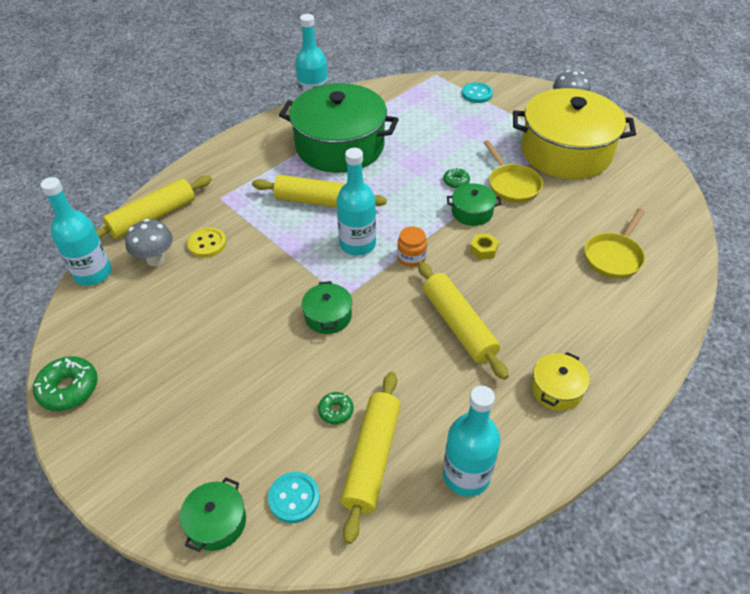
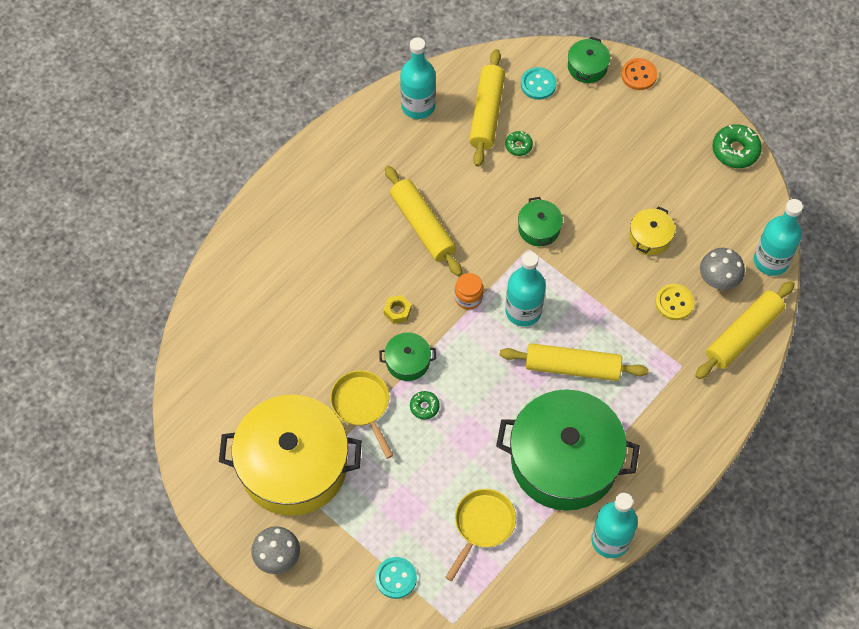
camera: 175 degrees right, 15 degrees up
(147, 503) = (638, 75): none -> orange button
(556, 389) = (344, 173): yellow pot -> yellow pot (650, 237)
(614, 256) = (270, 311): yellow pan -> yellow pan (482, 525)

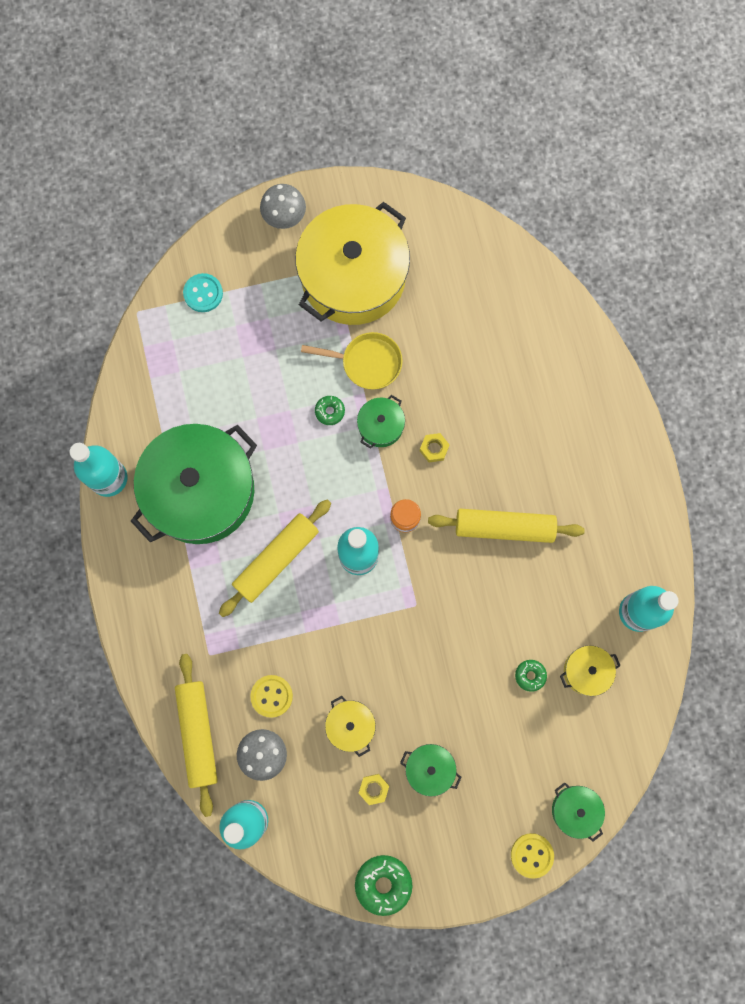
camera: 125 degrees right, 15 degrees up
(482, 525) = (195, 387): yellow pan -> none
(486, 113) = (586, 671): yellow rolling pin -> yellow pot
(538, 84) = (587, 745): turquoise button -> none
(539, 228) = (430, 630): green pot -> green pot (429, 769)
(638, 75) = (532, 855): orange button -> yellow button
(679, 195) = (373, 788): none -> yellow nut

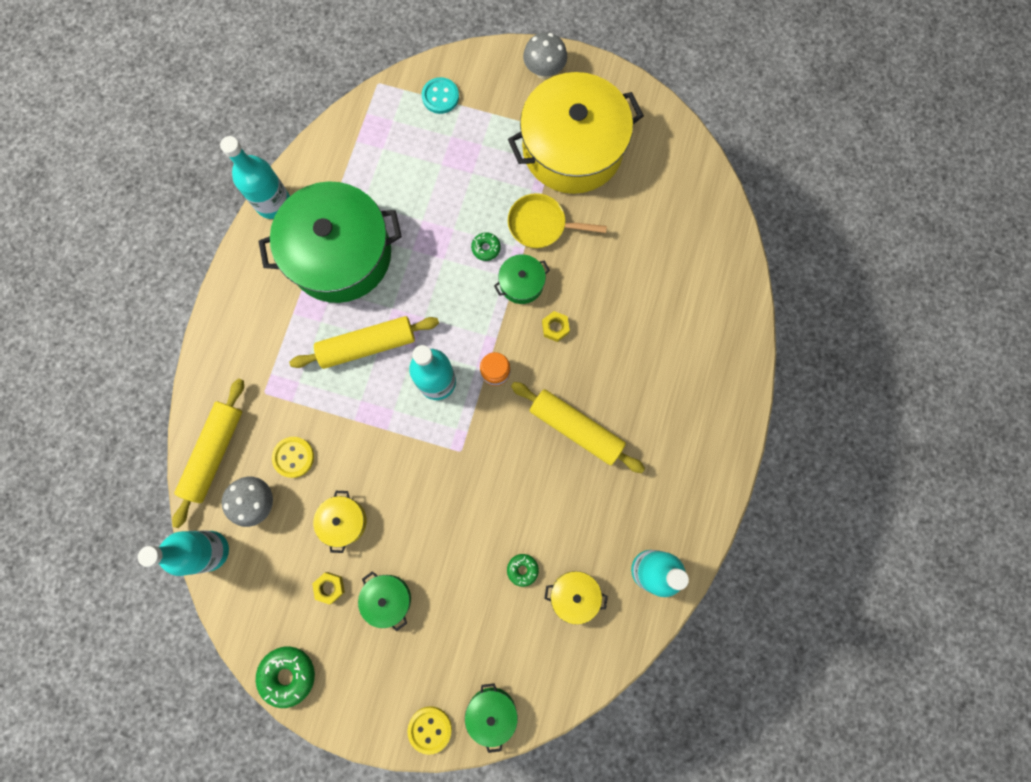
camera: 30 degrees right, 0 degrees up
(367, 362) = (541, 225): yellow pan -> yellow pan turned 150 degrees clockwise

